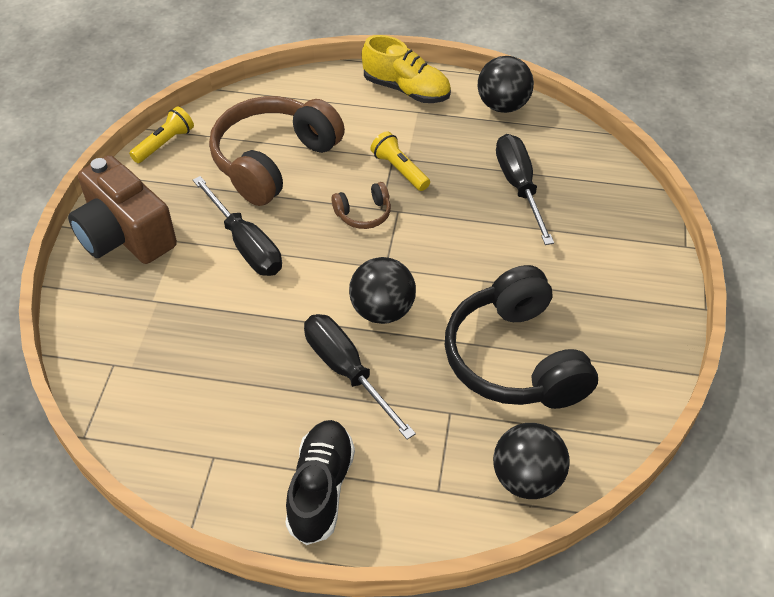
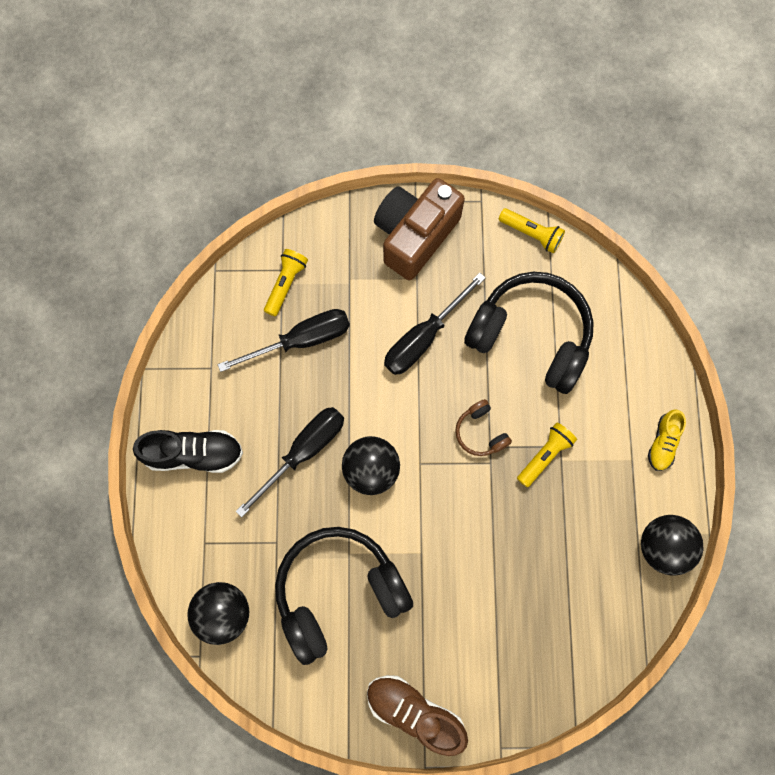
camera: 80 degrees right, 25 degrees up
(133, 363) = (286, 284): none -> yellow flashlight
(274, 161) = (530, 337): brown headphones -> black headphones
(406, 89) = (662, 443): yellow shoe -> yellow shoe, size x0.61
(519, 187) = (546, 575): black screwdriver -> black screwdriver (301, 340)
(649, 309) = (415, 712): none -> brown shoe

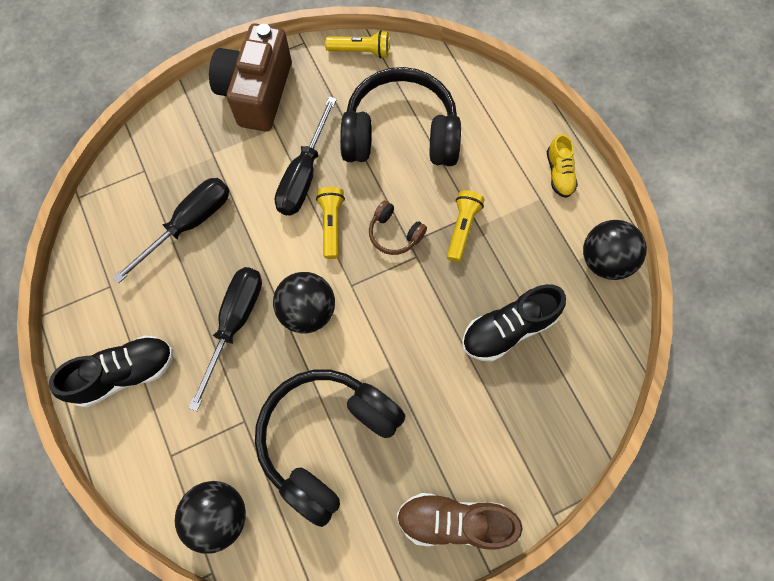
camera: 25 degrees left, 5 degrees down
(286, 284) = (153, 181): yellow flashlight -> yellow flashlight (331, 225)
(541, 568) = (508, 329): none -> black shoe

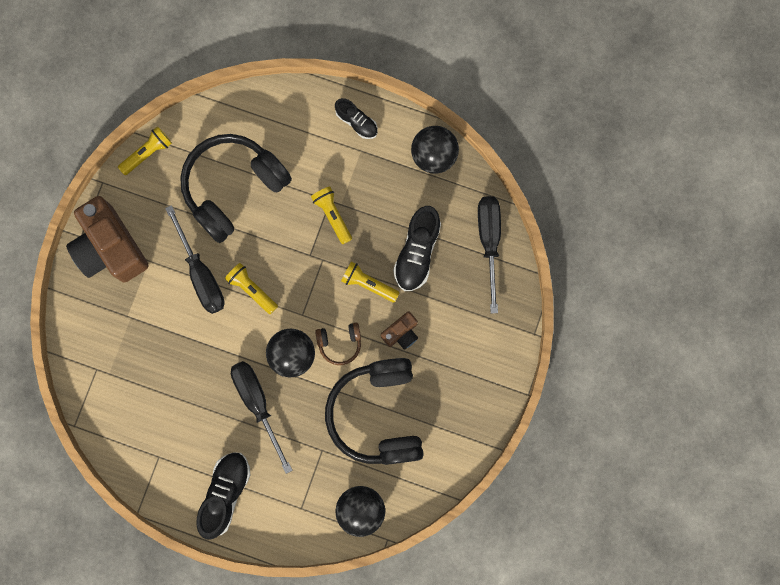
camera: 45 degrees left, 10 degrees up
(189, 224) = (164, 374): black screwdriver -> black screwdriver (489, 242)
(394, 233) = (295, 258): brown headphones -> brown headphones (339, 343)
(423, 386) = (401, 333): none -> brown camera
(436, 314) = (368, 284): none -> yellow flashlight
(454, 521) = (486, 388): brown shoe -> none
(559, 173) = (356, 122): yellow shoe -> black shoe

